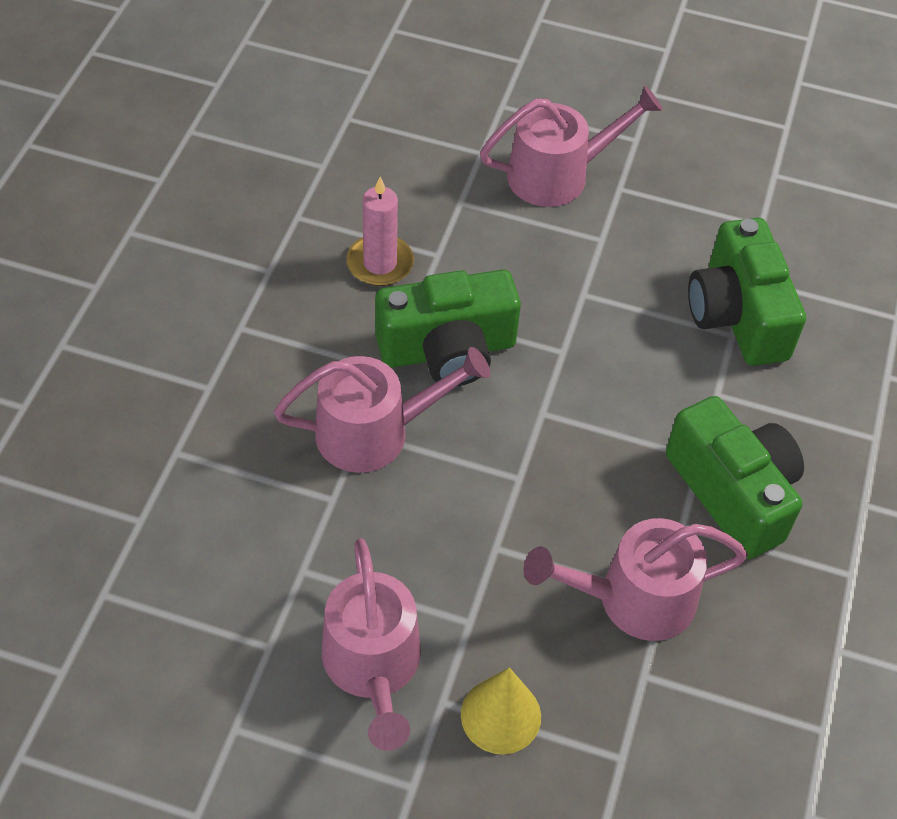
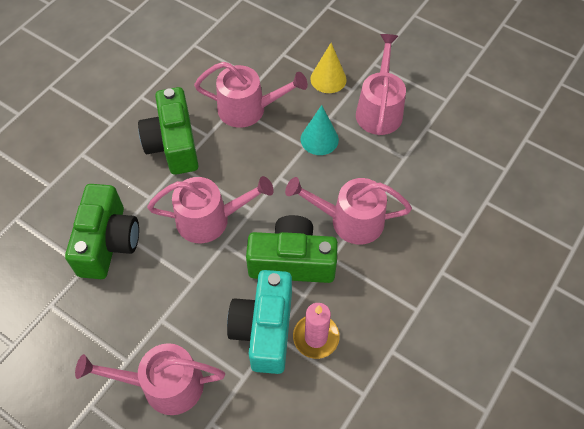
camera: 160 degrees left, 5 degrees up
(454, 257) = (264, 329): none -> turquoise camera
(473, 568) = (319, 139): none -> turquoise cone
(603, 382) = (210, 219): none -> pink watering can

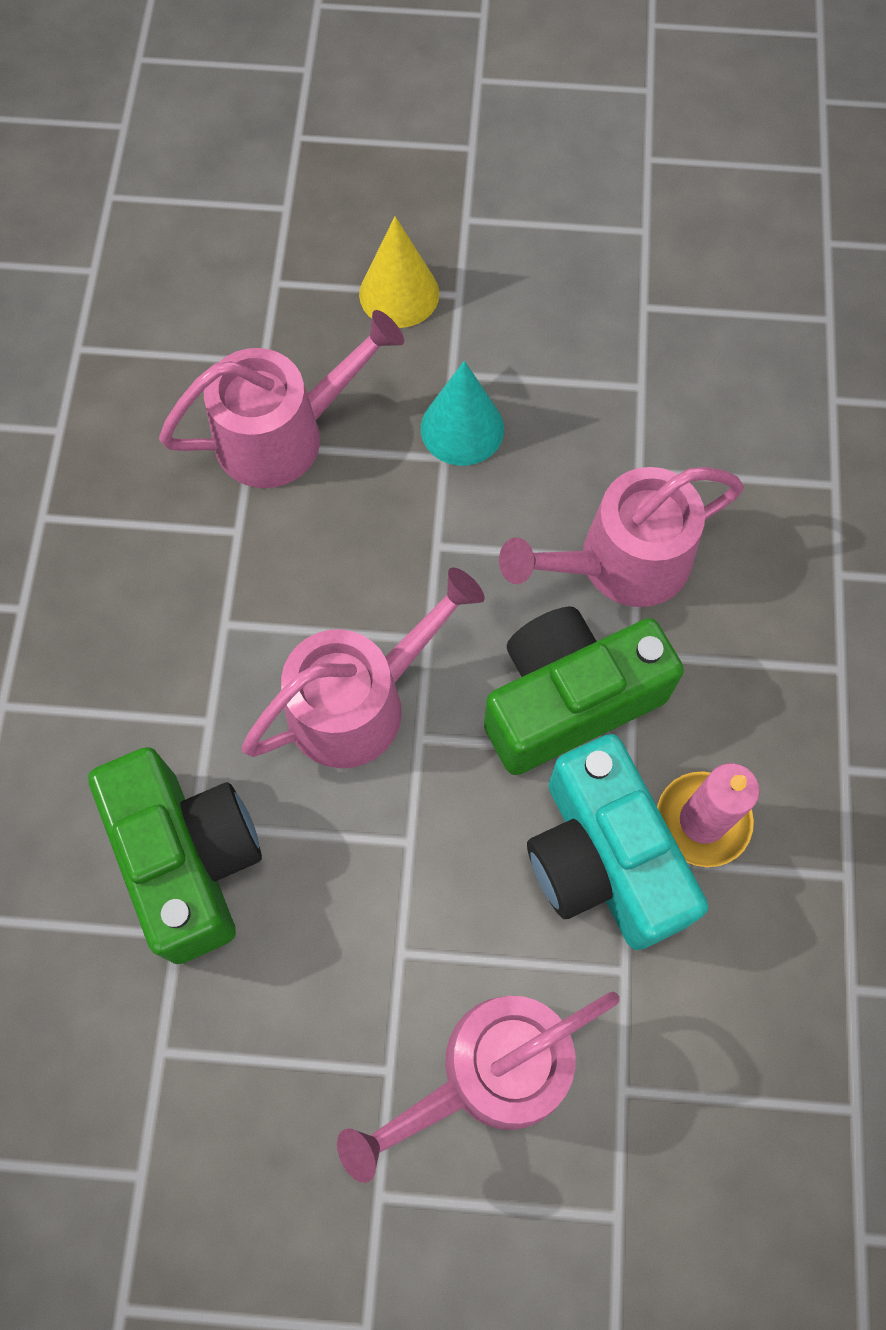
camera: 30 degrees left, 10 degrees up
(173, 144) = (181, 585): green camera -> none
(379, 109) = (536, 311): pink watering can -> none

